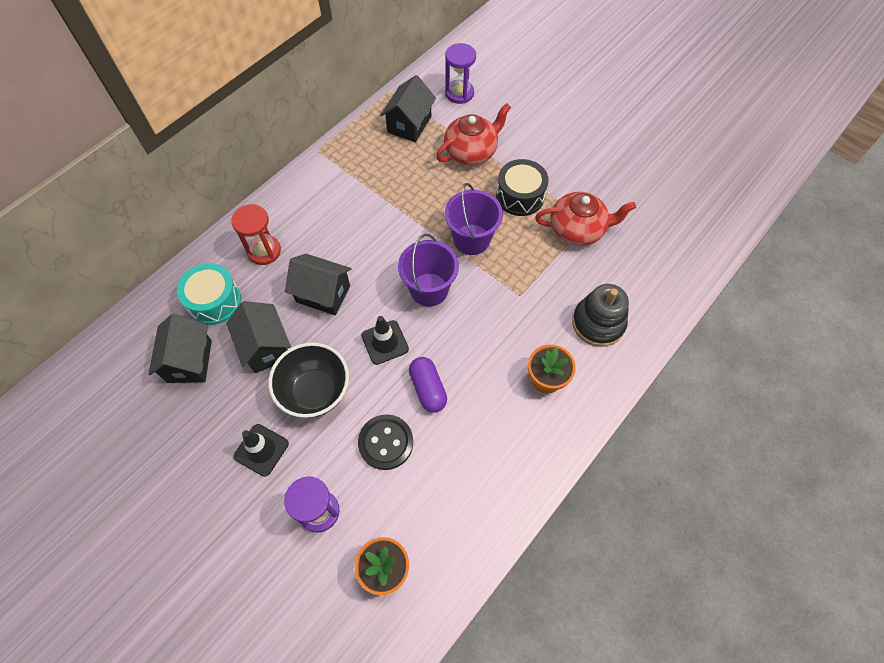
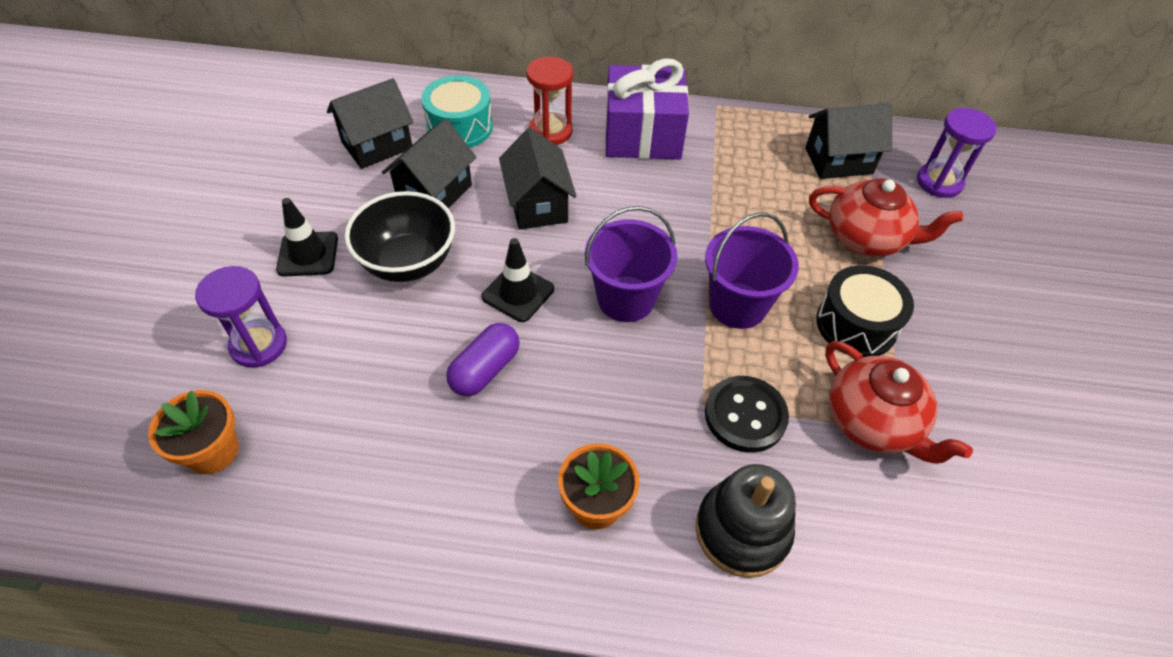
camera: 55 degrees right, 10 degrees down
(309, 204) = (642, 135): none -> purple gift
(386, 442) = (383, 364): black button -> black button (745, 415)

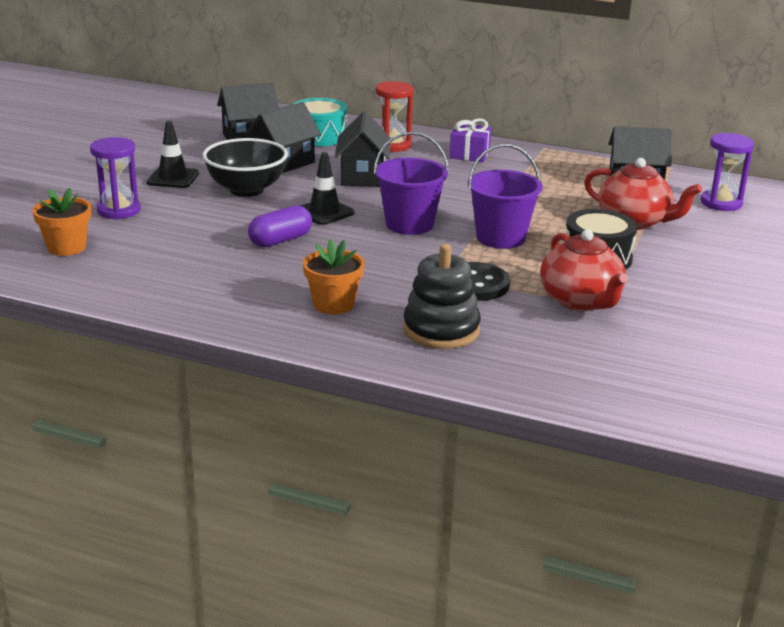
camera: 15 degrees right, 25 degrees down
(642, 135) = (469, 154): purple gift -> purple gift, size x0.54

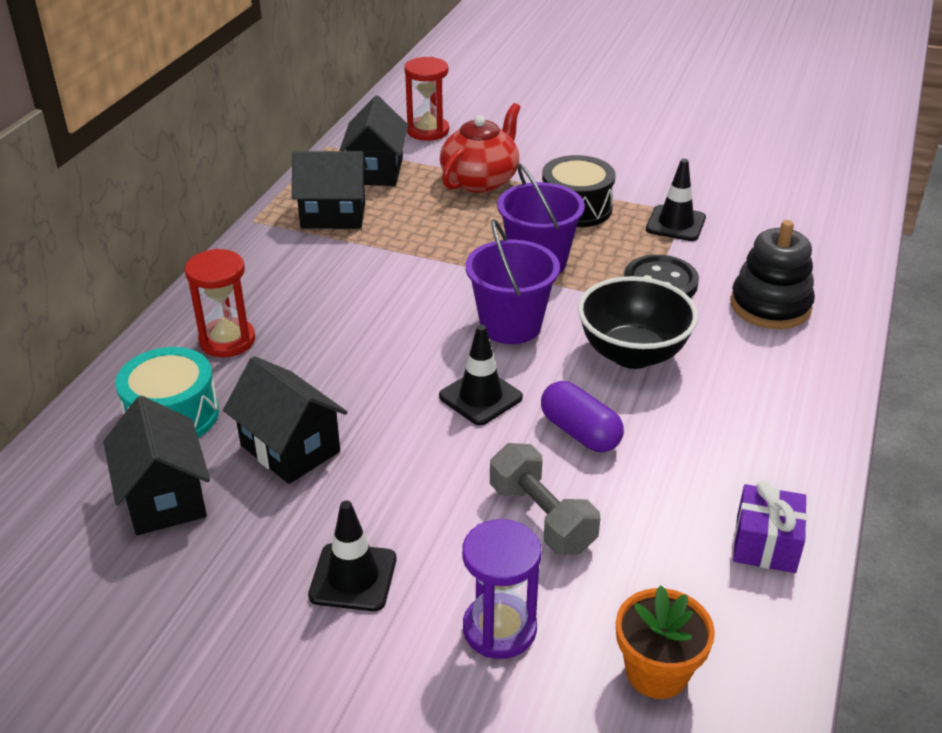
camera: 90 degrees left, 10 degrees up
(201, 225) = (541, 517): none -> grey dumbbell
(246, 190) = (404, 481): black bowl -> black bowl (632, 354)
(333, 304) = (743, 379): orange flower pot -> none
(362, 176) = (350, 366): black house -> black house (333, 215)
(469, 154) = (272, 276): purple gift -> purple gift (765, 544)
(581, 301) = (675, 224): red teapot -> black traffic cone
(721, 203) = (428, 131): purple hourglass -> red hourglass

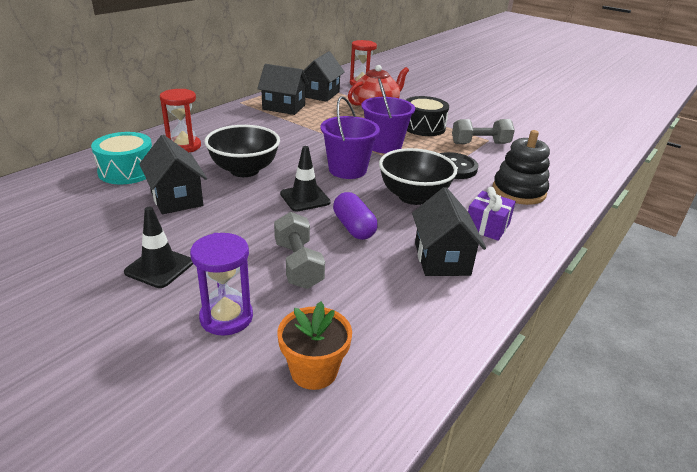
camera: 15 degrees right, 5 degrees down
(165, 498) = (89, 205): black house -> black house (442, 259)
(356, 366) = (244, 170): none -> black bowl
(675, 224) = (480, 144): black traffic cone -> grey dumbbell
(765, 544) = (440, 315): purple gift -> purple gift (487, 226)

